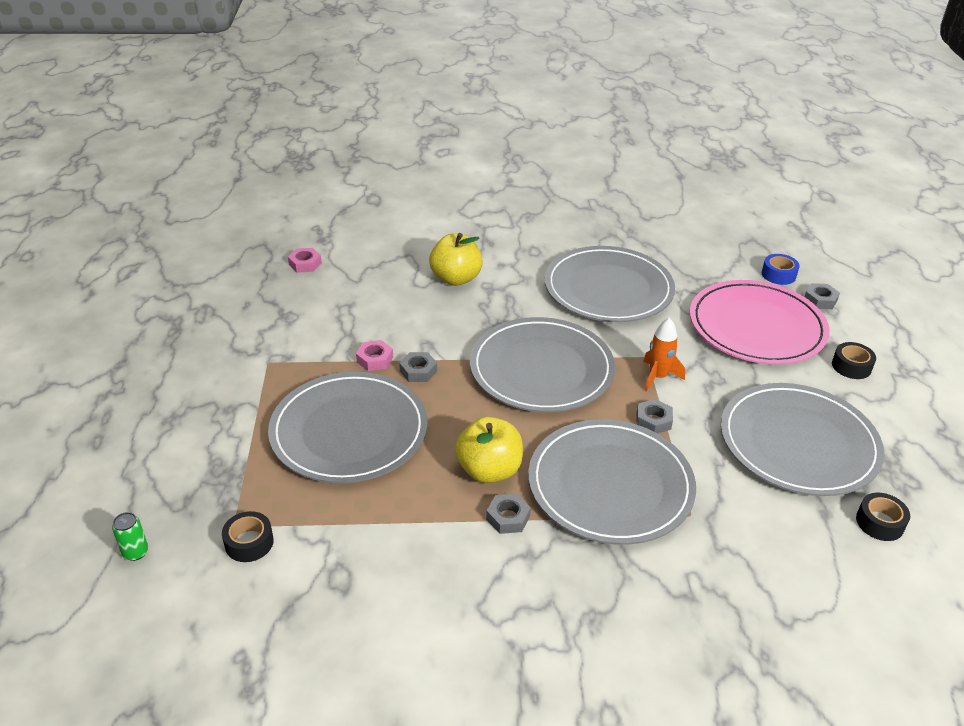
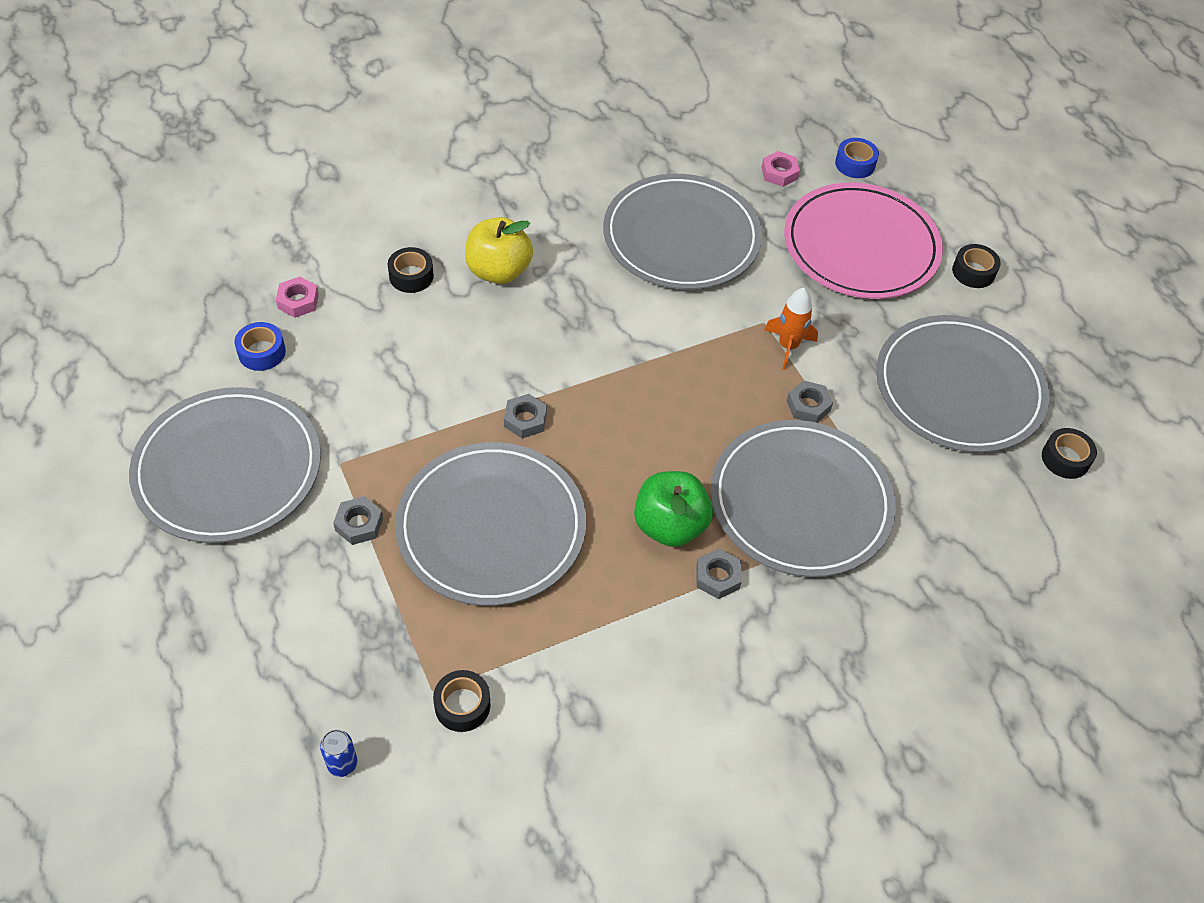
camera: 25 degrees left, 15 degrees up
(135, 552) = (342, 764): green can -> blue can
(261, 286) = (262, 352): none -> blue tape
(375, 359) = (466, 419): pink nut -> pink nut (779, 173)
(391, 267) = (411, 276): none -> black tape
(489, 470) = (670, 526): yellow apple -> green apple
(541, 369) = (661, 374): grey plate -> grey plate (228, 469)
(820, 300) = (910, 189): grey nut -> grey nut (359, 524)

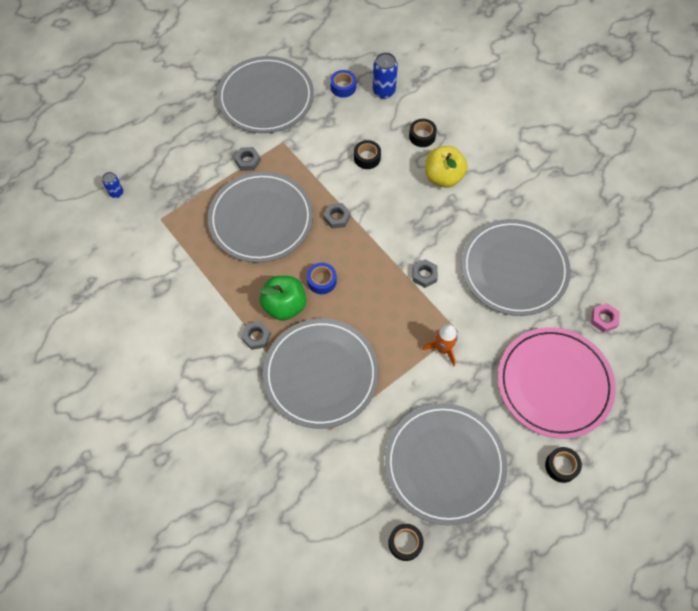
camera: 80 degrees right, 10 degrees up
(298, 301) = (383, 91): pink nut -> blue can
(462, 705) = (154, 233): black tape -> black tape (367, 158)
(808, 406) = (397, 368): grey nut -> grey nut (424, 275)
(855, 164) = (638, 369): blue tape -> blue tape (322, 281)

